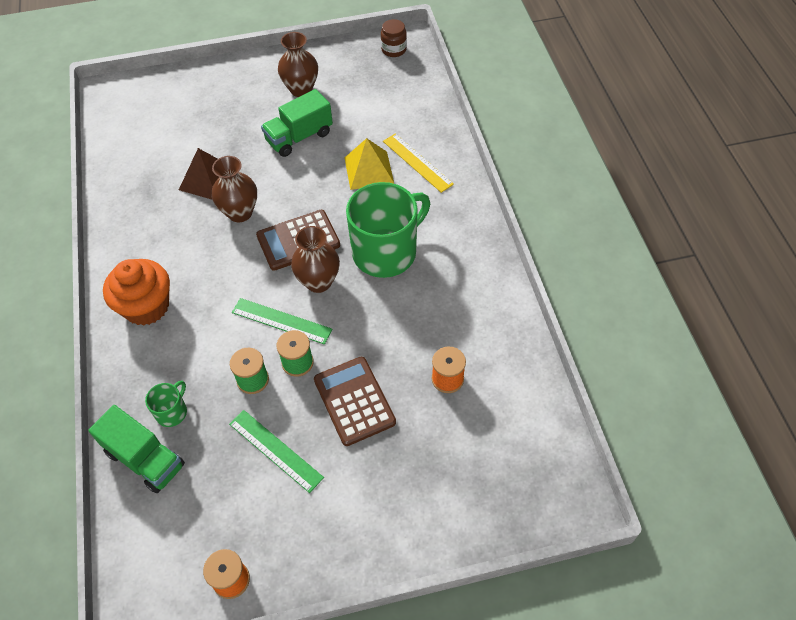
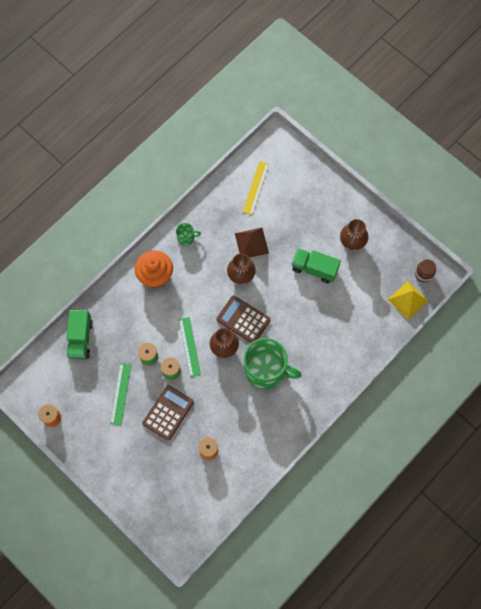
camera: 55 degrees right, 15 degrees up
(172, 412) = (109, 332): green mug -> green mug (186, 238)
(369, 170) = (316, 324): yellow pyramid -> yellow pyramid (408, 300)
(417, 162) = (340, 347): yellow ruler -> yellow ruler (256, 188)

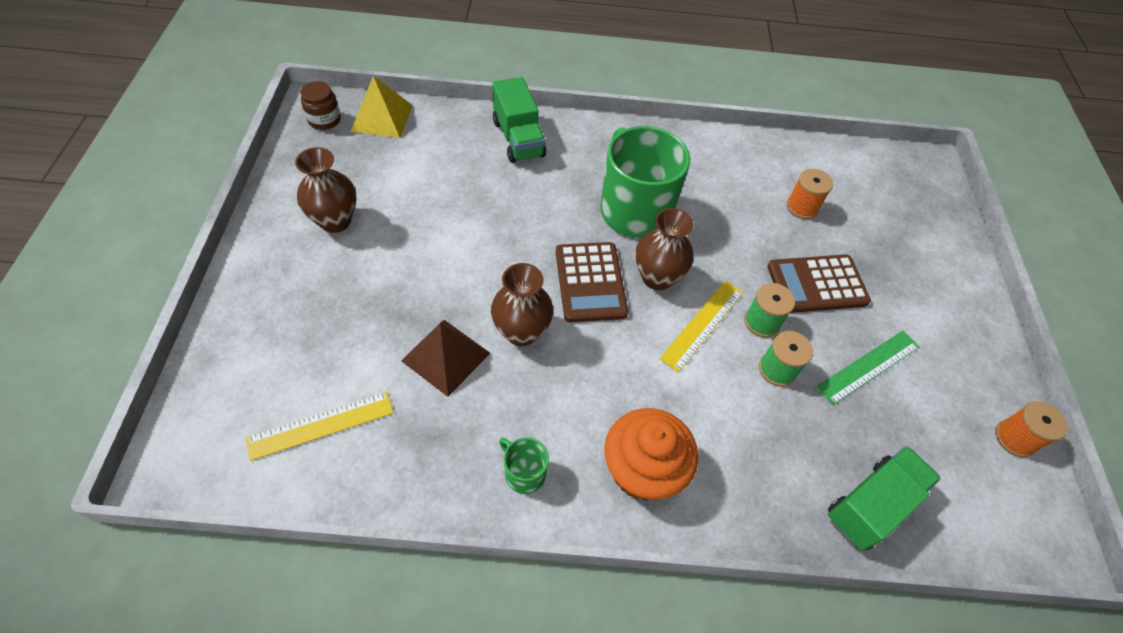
camera: 135 degrees left, 15 degrees down
(189, 347) = (702, 324): green ruler -> yellow ruler
(314, 269) = (421, 242): green truck -> green truck (518, 138)

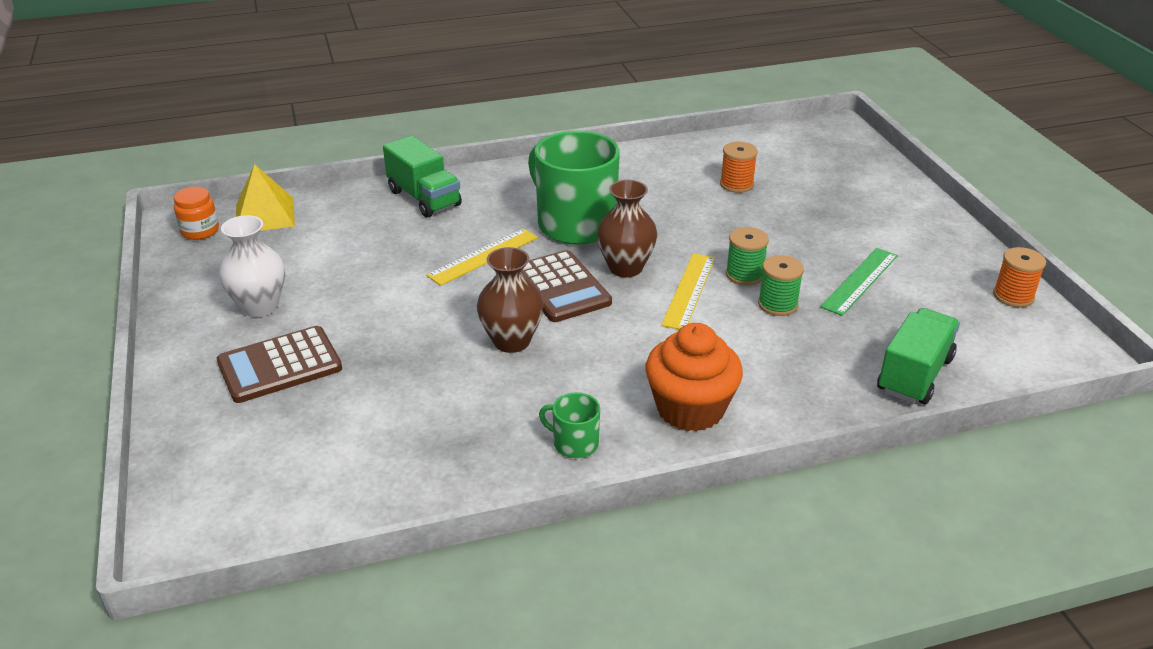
camera: 15 degrees left, 20 degrees down
(321, 425) = (337, 466): yellow ruler -> yellow ruler (483, 256)
(324, 120) = (200, 231): brown jar -> orange jar
(335, 221) = (260, 306): brown vase -> white vase
(446, 357) = (443, 380): brown pyramid -> none
(817, 284) = (781, 235): brown calculator -> brown calculator (280, 365)

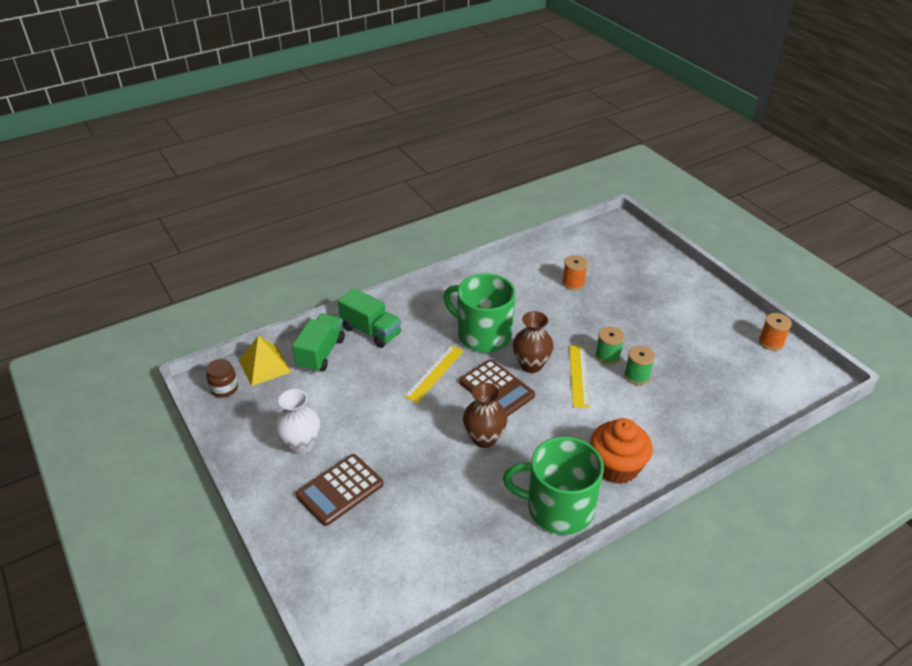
camera: 15 degrees left, 5 degrees up
(200, 231) = (224, 388): orange jar -> brown jar
(574, 443) = (558, 508): green mug -> green mug, size x2.28
(860, 281) = (679, 348): green ruler -> none
(914, 375) = (736, 413): green truck -> green truck (321, 353)

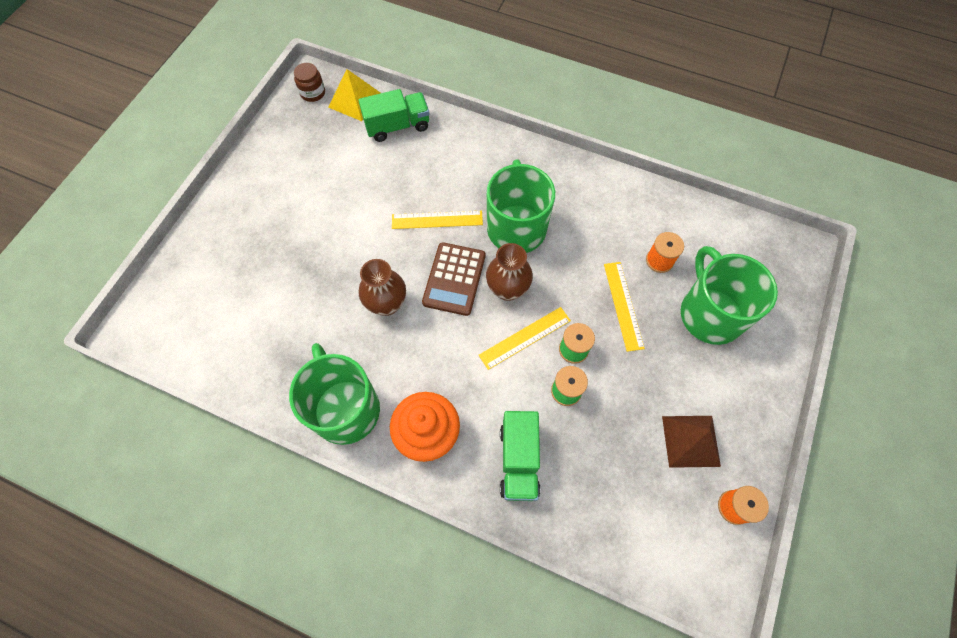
camera: 55 degrees right, 25 degrees up
(301, 445) = (290, 180): white vase -> none
(340, 490) = (262, 235): brown calculator -> none
(371, 331) = (451, 142): green truck -> green truck (519, 460)
(593, 316) = (623, 305): none -> yellow ruler
(631, 282) = (710, 313): none -> green mug
(714, 337) = (690, 441): none -> brown pyramid

